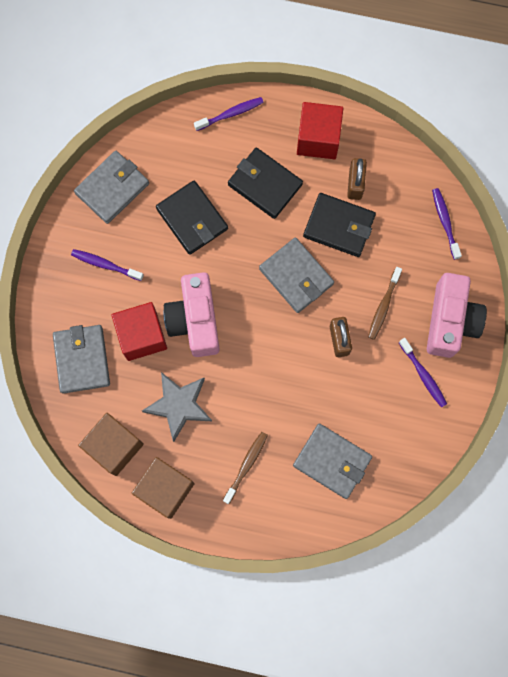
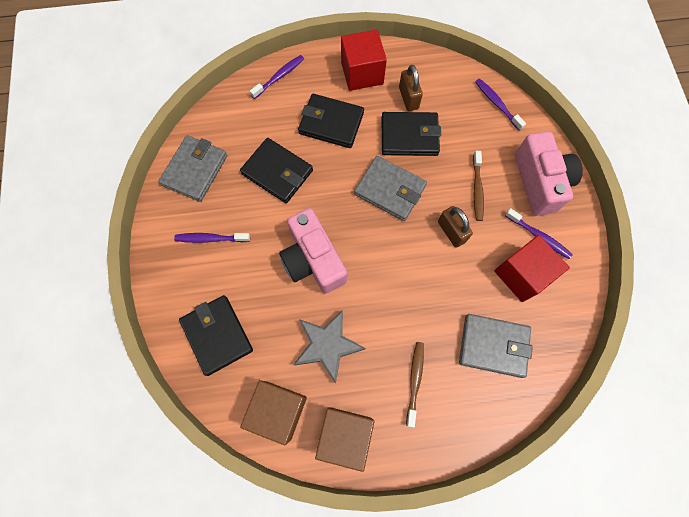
camera: 20 degrees left, 5 degrees down
(82, 359) = (217, 335): grey wallet -> black wallet
(142, 336) = (268, 292): red cube -> red cube (522, 274)

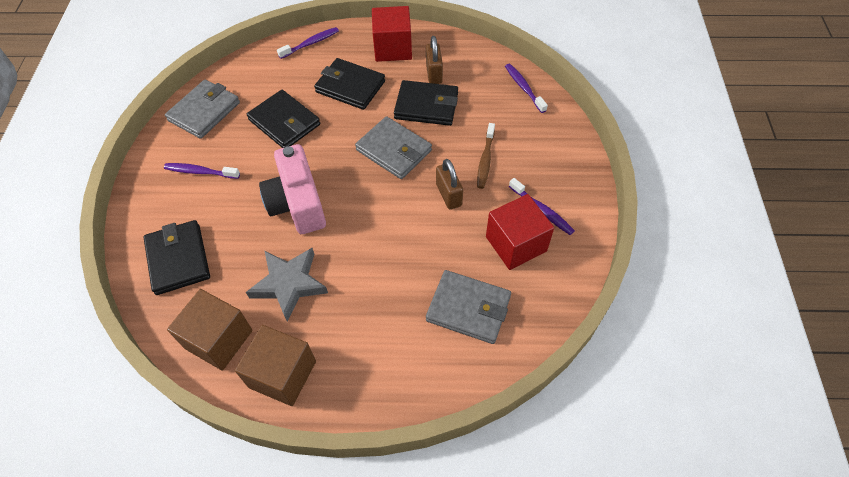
camera: 10 degrees right, 15 degrees down
(415, 380) = (373, 331): brown toothbrush -> none
(539, 182) = (554, 161): pink camera -> none

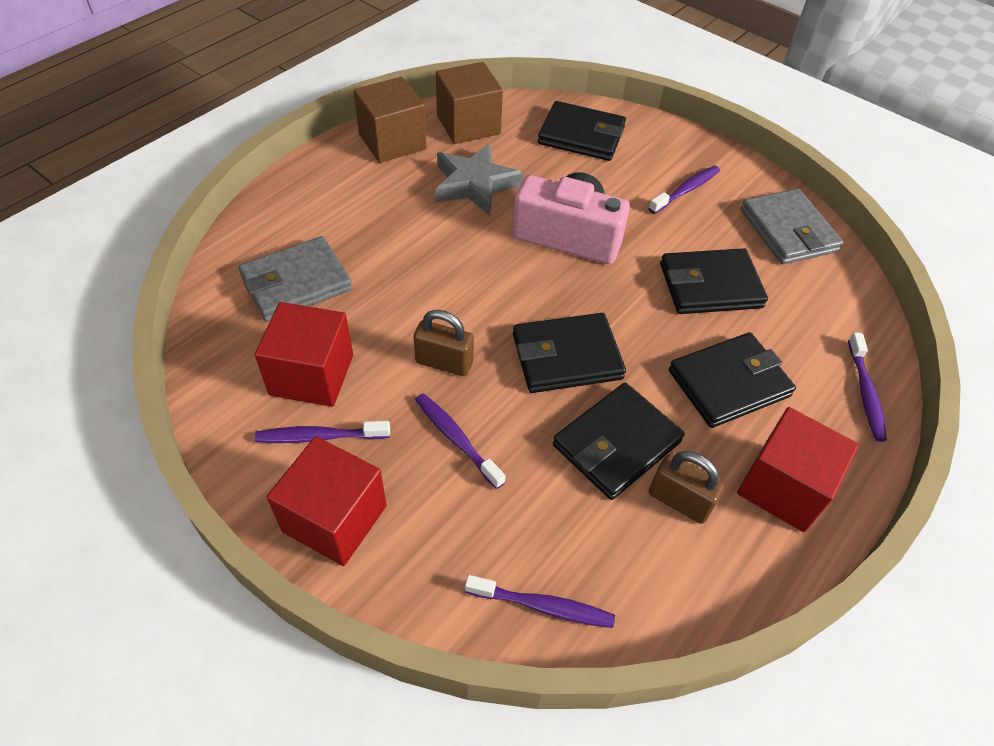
camera: 125 degrees right, 5 degrees down
(394, 150) = (566, 356): grey wallet -> black wallet
(485, 160) = (456, 439): brown toothbrush -> purple toothbrush
(568, 173) = (334, 518): none -> red cube

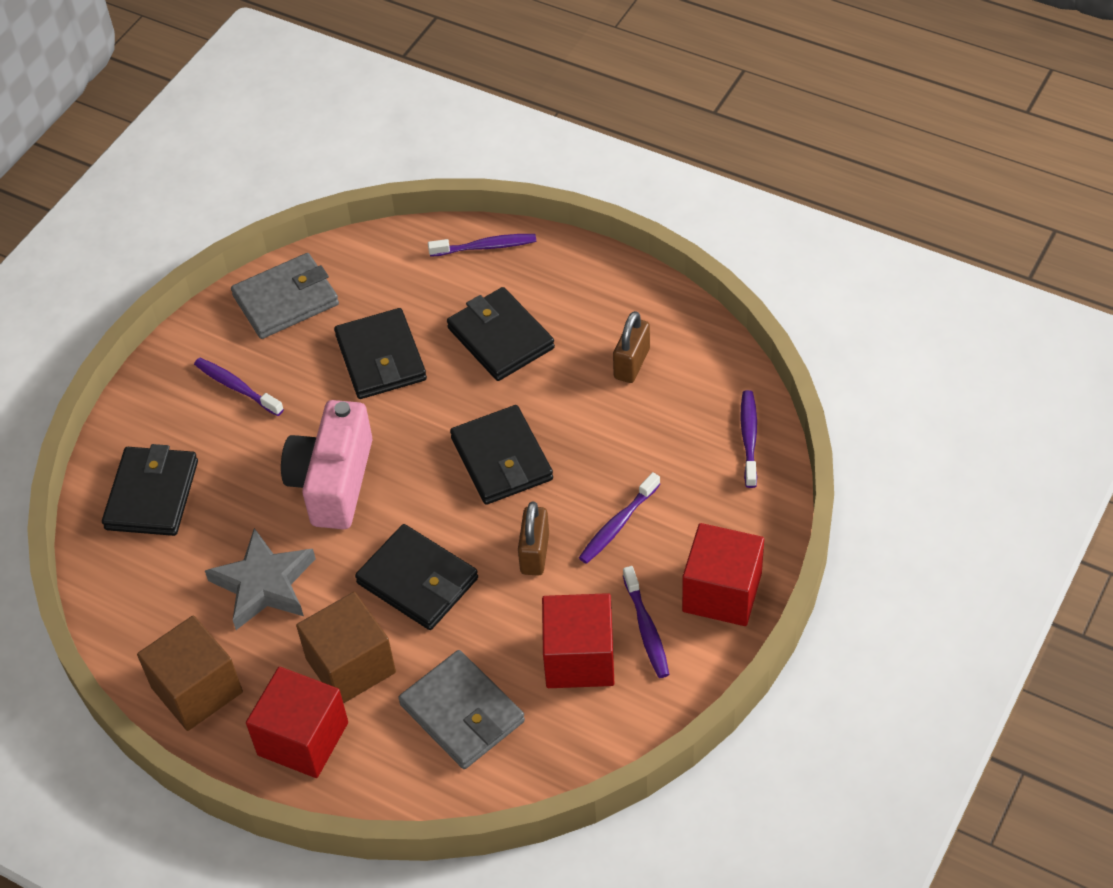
camera: 95 degrees left, 0 degrees up
(468, 125) = (148, 615): brown cube -> brown cube (350, 665)
(616, 443) = (588, 410): black wallet -> black wallet (417, 581)
(783, 487) = (598, 299): red cube -> red cube (303, 738)

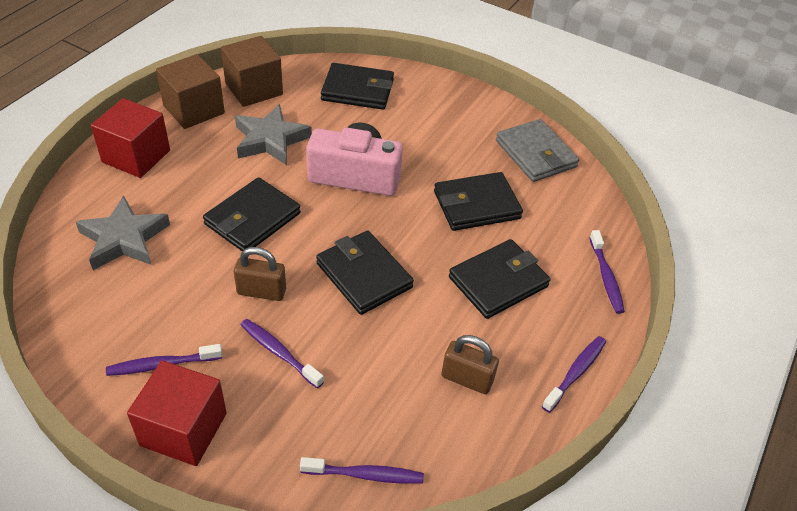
camera: 85 degrees right, 5 degrees down
(236, 387) = (450, 128): purple toothbrush -> purple toothbrush (575, 372)
(350, 665) = (187, 181): brown cube -> brown cube (254, 89)
(462, 713) = (124, 239): grey wallet -> grey star
(501, 459) = (364, 275): black wallet -> black wallet turned 75 degrees clockwise
(579, 658) = (148, 314): red cube -> none

